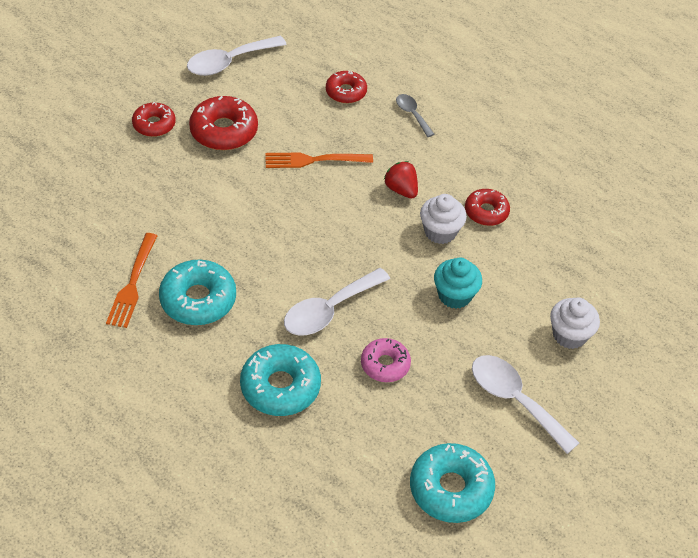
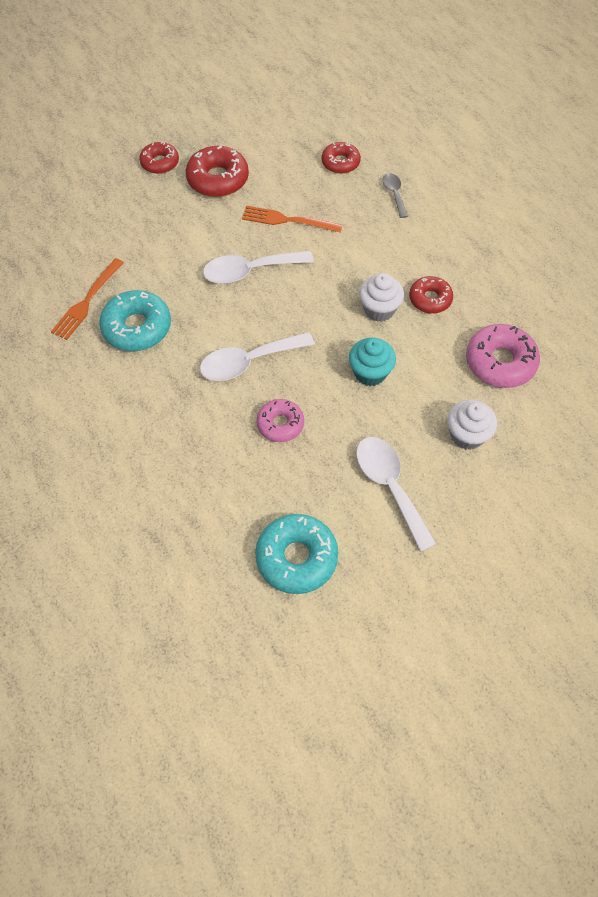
camera: 20 degrees right, 10 degrees up
(229, 62) = (246, 118): white spoon -> white spoon (249, 271)
(280, 387) = (178, 423): turquoise donut -> none
(401, 189) = (357, 263): red strawberry -> none
(575, 259) = (500, 362): none -> pink donut

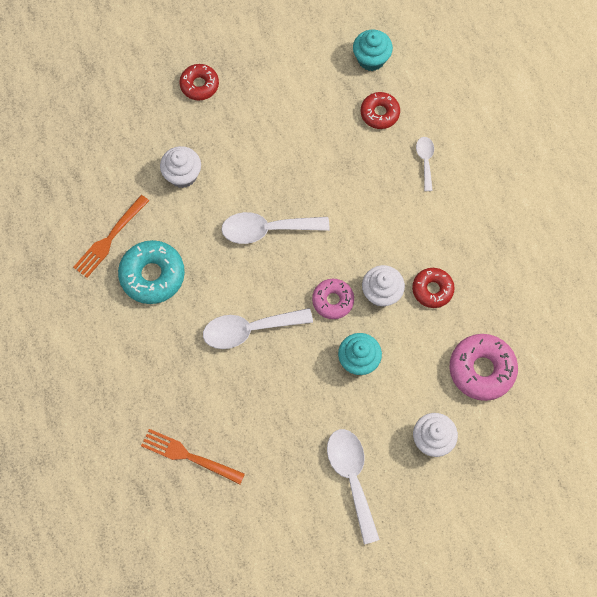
camera: 10 degrees right, 10 degrees up
(155, 237) = (182, 175): none -> white cupcake
(218, 179) = (254, 115): red donut -> none
(280, 424) = (267, 399): pink donut -> pink donut (333, 300)
(288, 220) = (314, 176): orange fork -> orange fork (189, 456)
(296, 557) = (258, 530): turquoise donut -> none
(322, 123) = (371, 59): none -> turquoise cupcake
(394, 194) = (425, 161): grey spoon -> white spoon

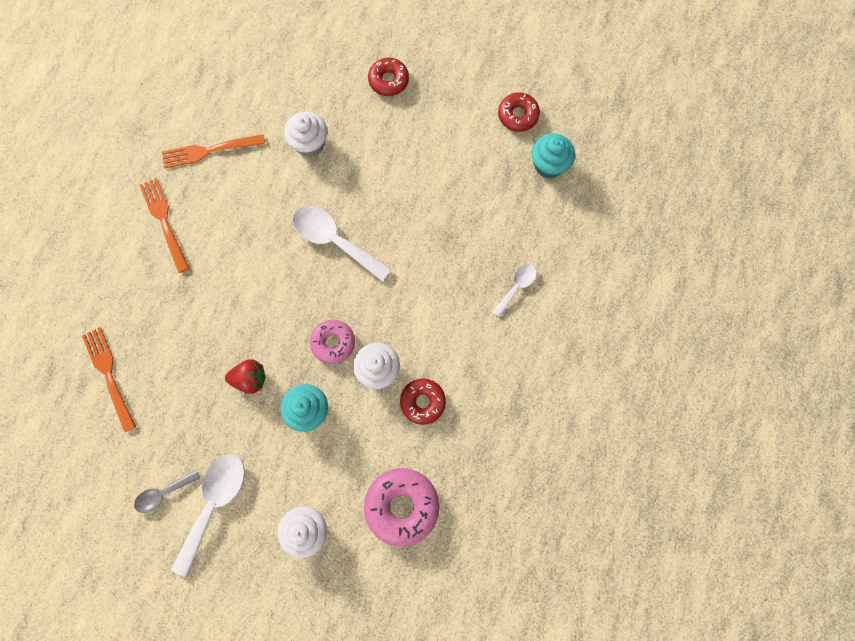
camera: 40 degrees right, 5 degrees up
(125, 316) = (164, 221): none -> orange fork
(152, 275) = (214, 206): turquoise donut -> none
(249, 329) = (246, 311): white spoon -> none
(296, 373) = (250, 379): none -> red strawberry
(308, 501) = (163, 493): none -> grey spoon
(379, 113) = (514, 216): red donut -> red donut (518, 115)

